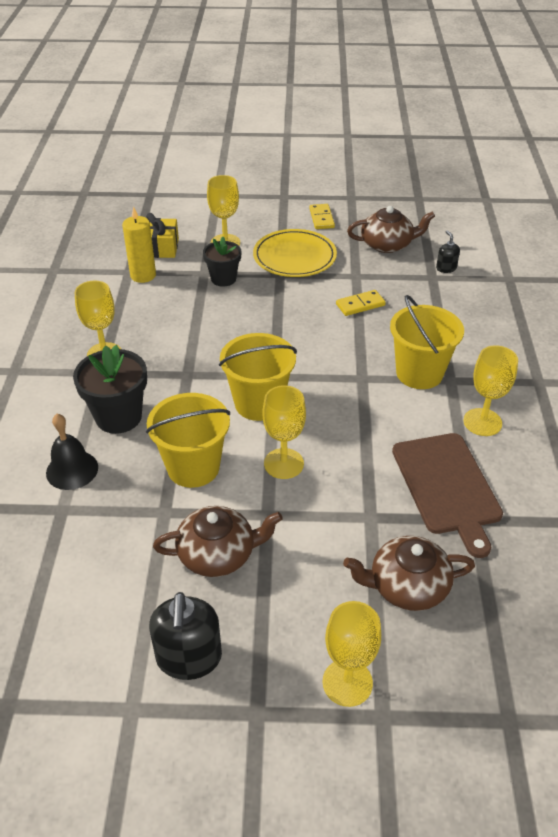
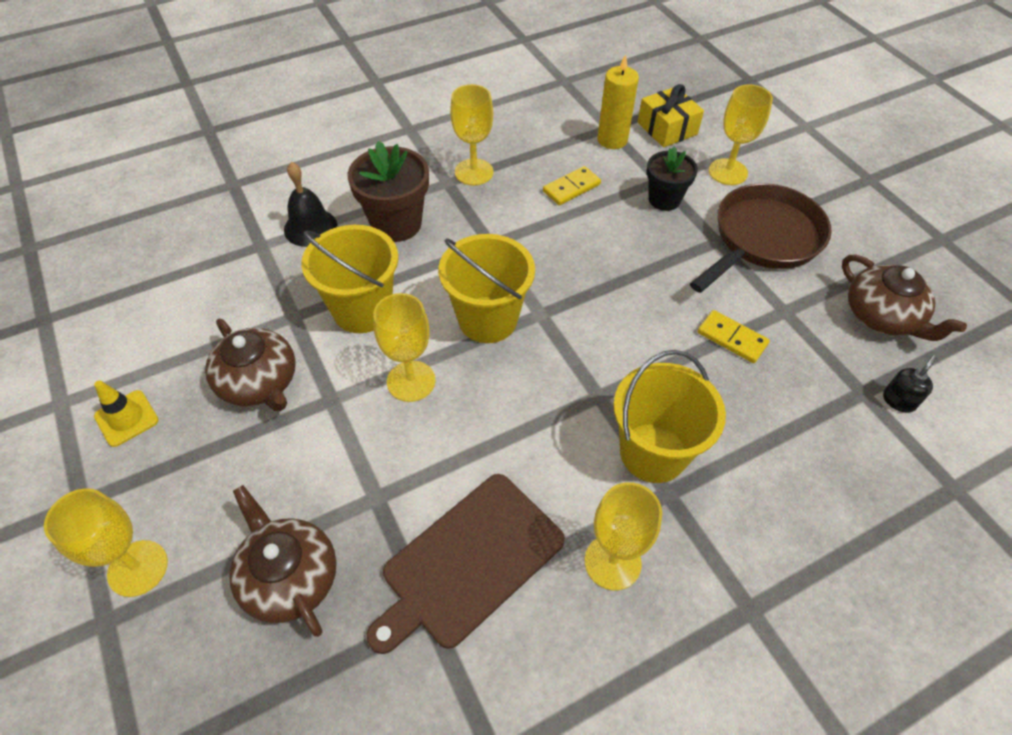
camera: 60 degrees right, 10 degrees up
(118, 417) = (396, 224): black flower pot -> brown flower pot
(189, 658) = (126, 418): black soap dispenser -> yellow traffic cone
(294, 257) = (762, 239): yellow plate -> brown pan
(321, 218) = (865, 230): yellow domino -> yellow domino (571, 188)

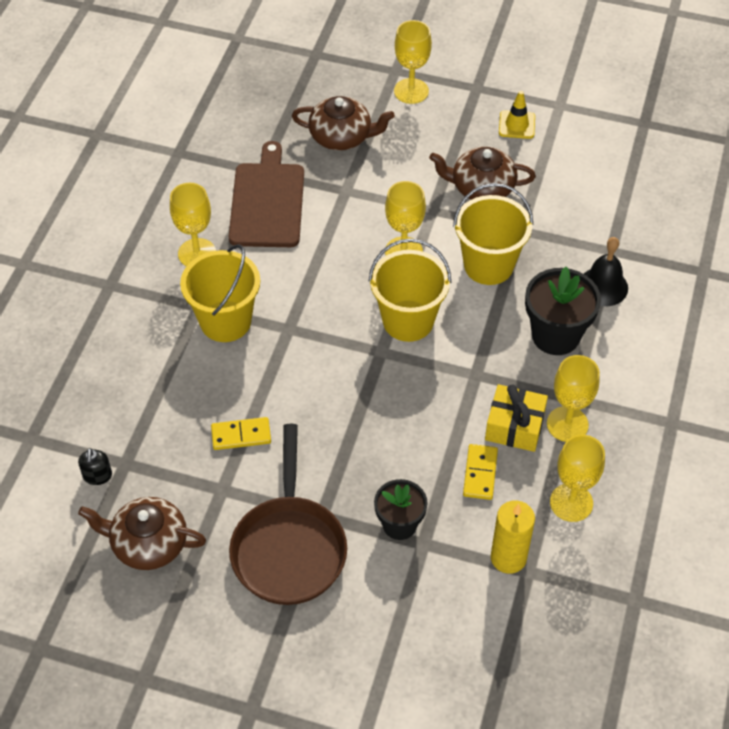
camera: 135 degrees right, 0 degrees up
(396, 224) = (555, 335): brown flower pot -> black flower pot
(667, 128) = (479, 616): yellow gift -> yellow gift (514, 426)
(728, 172) = (378, 605): yellow goblet -> yellow goblet (571, 502)

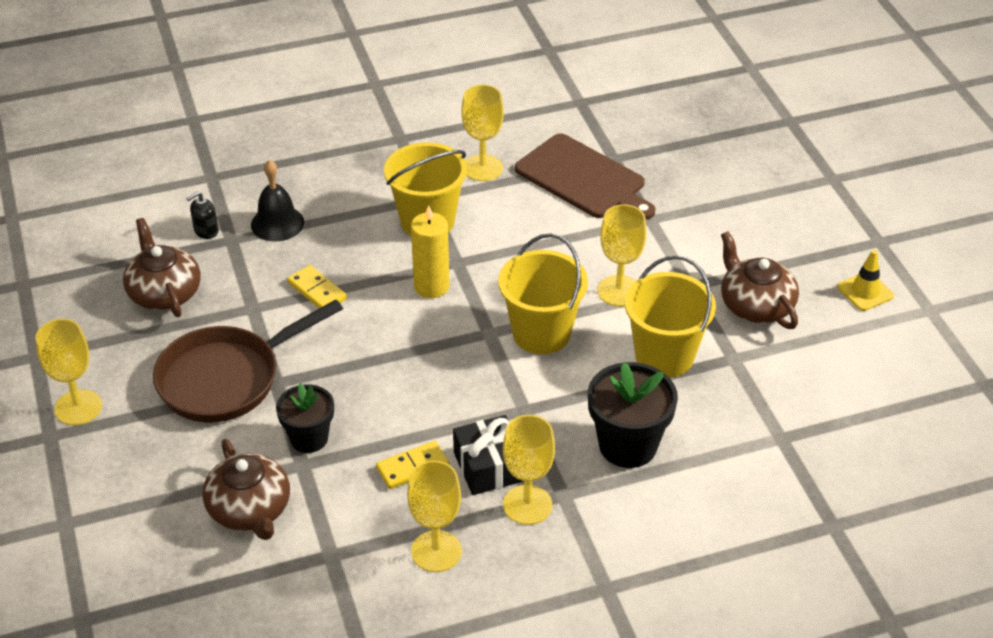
camera: 55 degrees right, 10 degrees down
(267, 201) = (583, 179): brown cutting board -> brown cutting board turned 75 degrees clockwise
(341, 137) = (710, 185): brown teapot -> brown teapot (250, 509)
(411, 91) = (820, 201): yellow goblet -> yellow goblet (78, 407)
(508, 557) = (334, 533): yellow candle -> yellow candle (431, 286)
(514, 426) = (489, 466): yellow gift -> black gift
(603, 286) = (727, 453): black bell -> black bell (277, 223)

